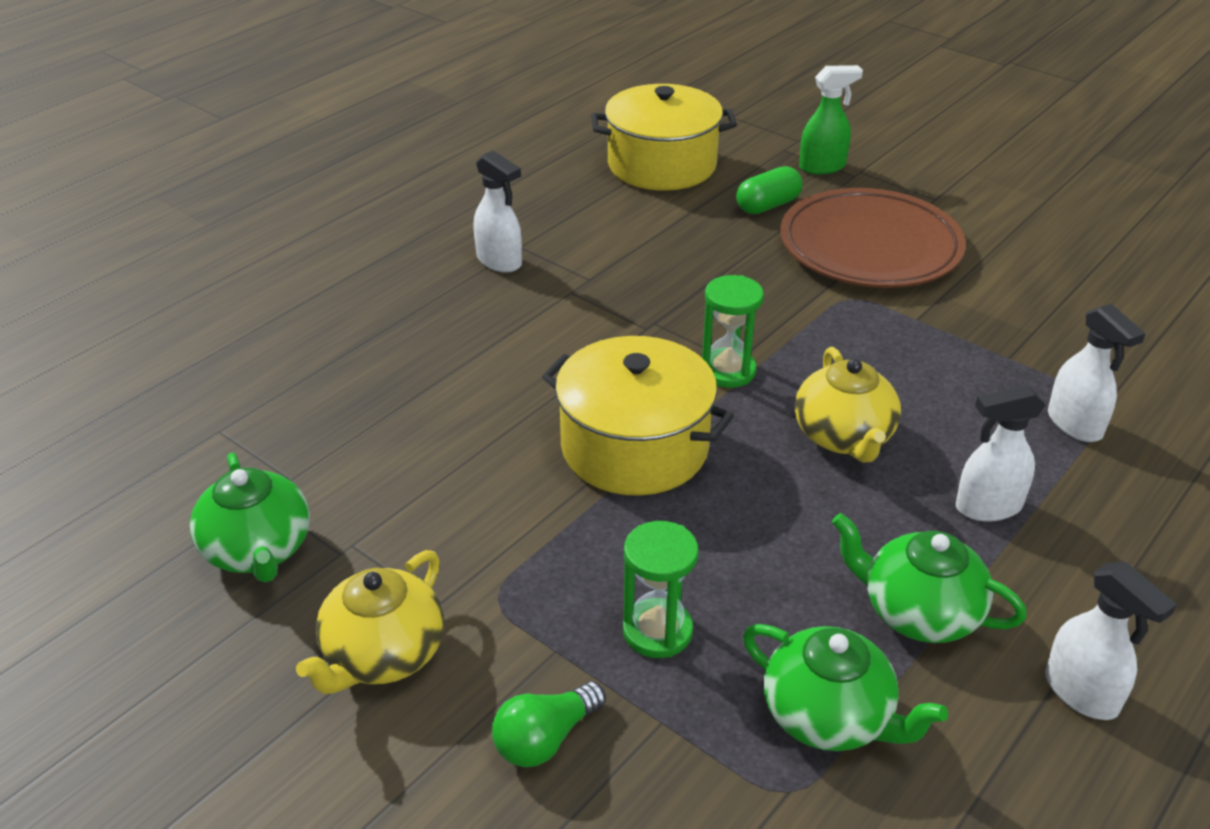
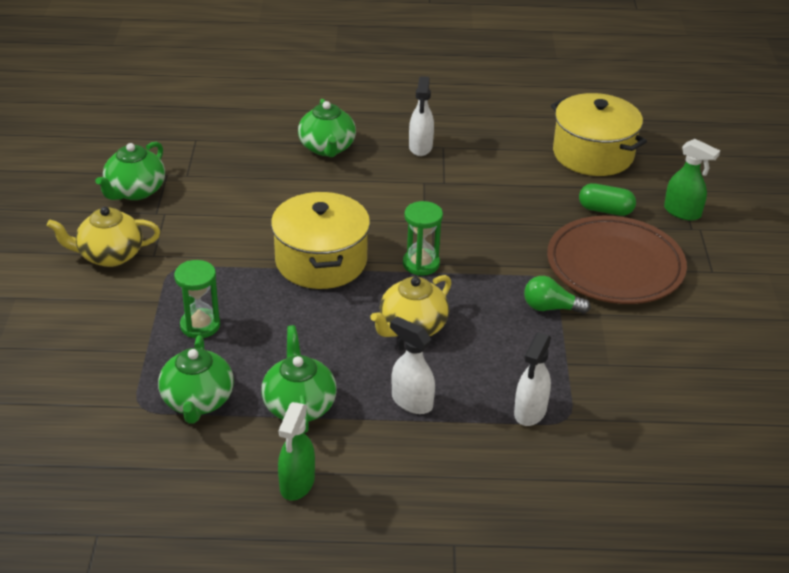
camera: 50 degrees right, 0 degrees up
(403, 328) = (327, 148): none -> green teapot
(545, 739) = (105, 322): green light bulb -> green light bulb (551, 308)
(1081, 693) = (297, 484): white spray bottle -> green spray bottle

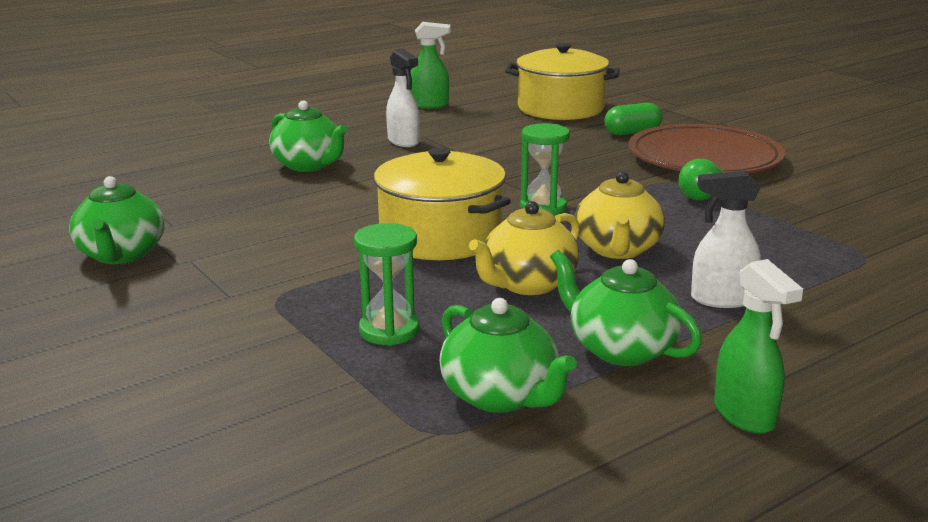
camera: 35 degrees left, 15 degrees down
(109, 255) = (168, 315): yellow teapot -> yellow teapot (528, 284)
(530, 412) = (831, 264): white spray bottle -> none
(682, 212) = (690, 118): green spray bottle -> green spray bottle (430, 105)

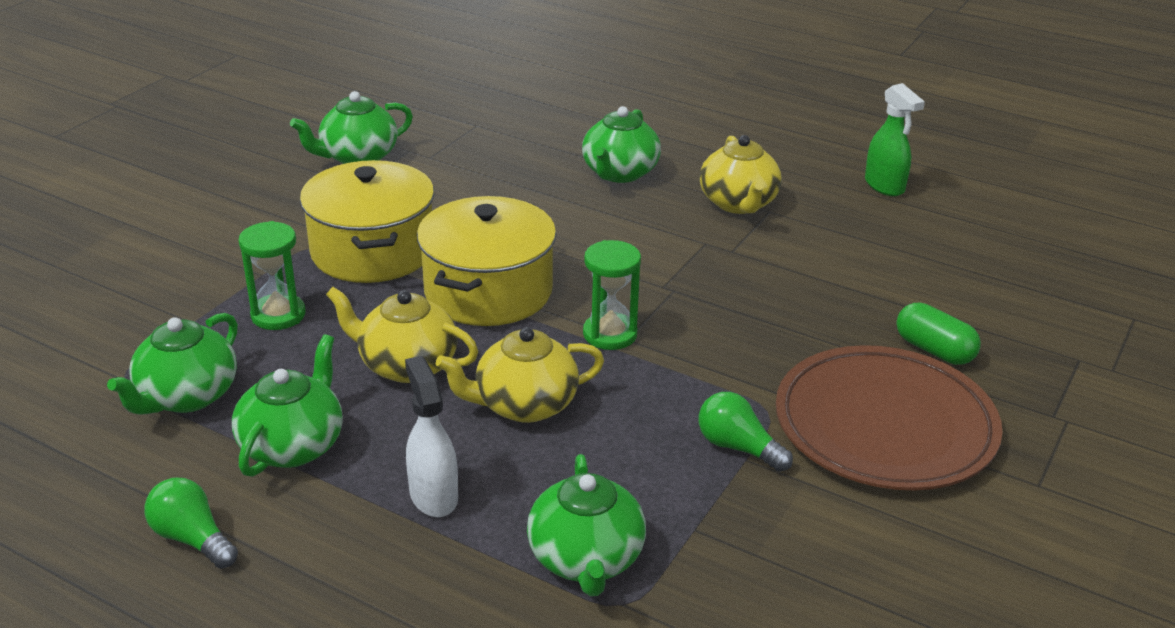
camera: 65 degrees right, 10 degrees up
(404, 141) = (738, 203): white spray bottle -> yellow teapot
(560, 108) = (977, 276): yellow pot -> yellow pot (372, 251)
(745, 415) = (192, 539): green spray bottle -> green light bulb
(815, 260) = (586, 559): none -> green teapot

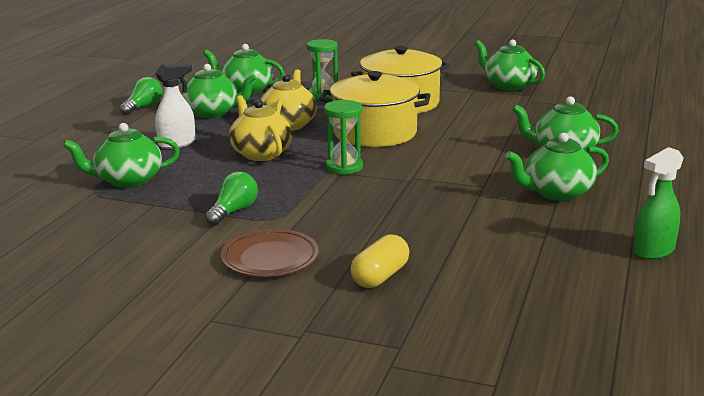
camera: 80 degrees right, 10 degrees down
(738, 203) = (556, 193): yellow teapot -> green teapot
(884, 426) = (270, 258): brown plate -> brown plate, size x0.57
(934, 350) = (380, 276): green capsule -> yellow capsule

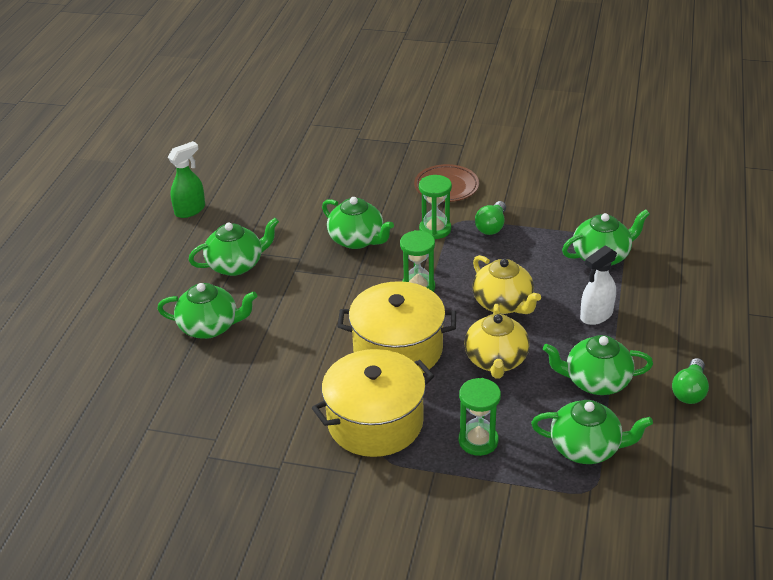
camera: 175 degrees right, 15 degrees up
(306, 212) = (435, 229): none -> green hourglass
(380, 276) = (372, 178): yellow capsule -> none
(508, 85) = (230, 485): green teapot -> green teapot (357, 240)

